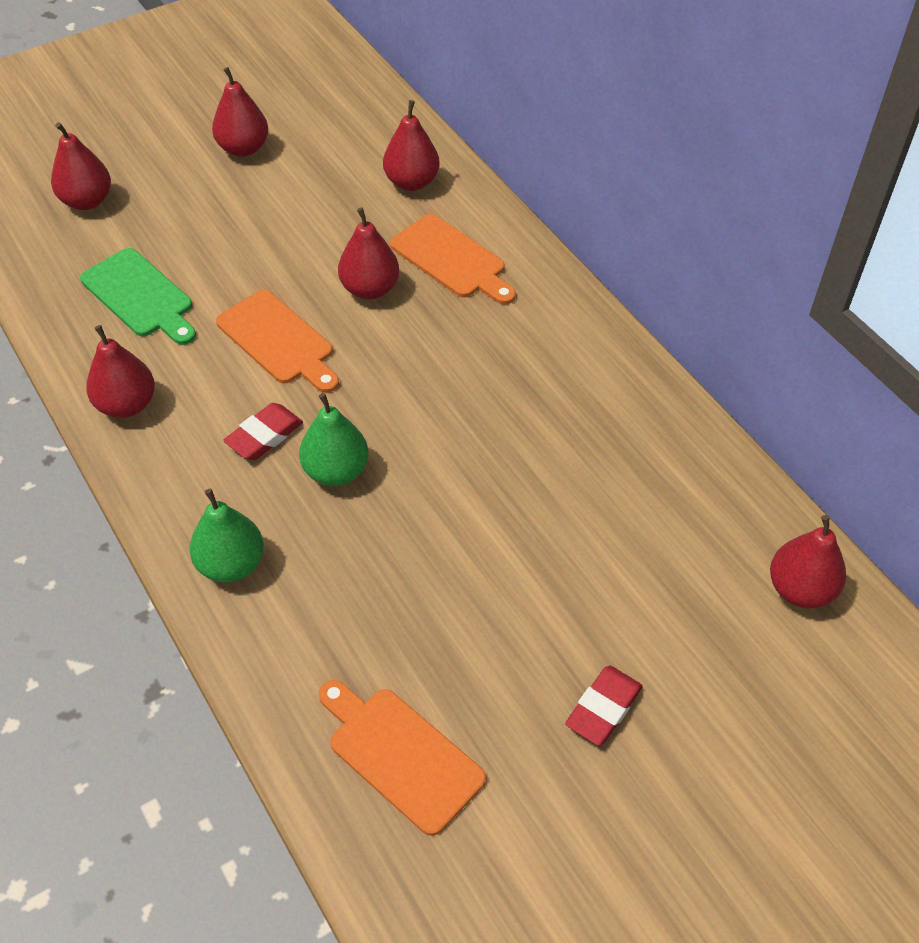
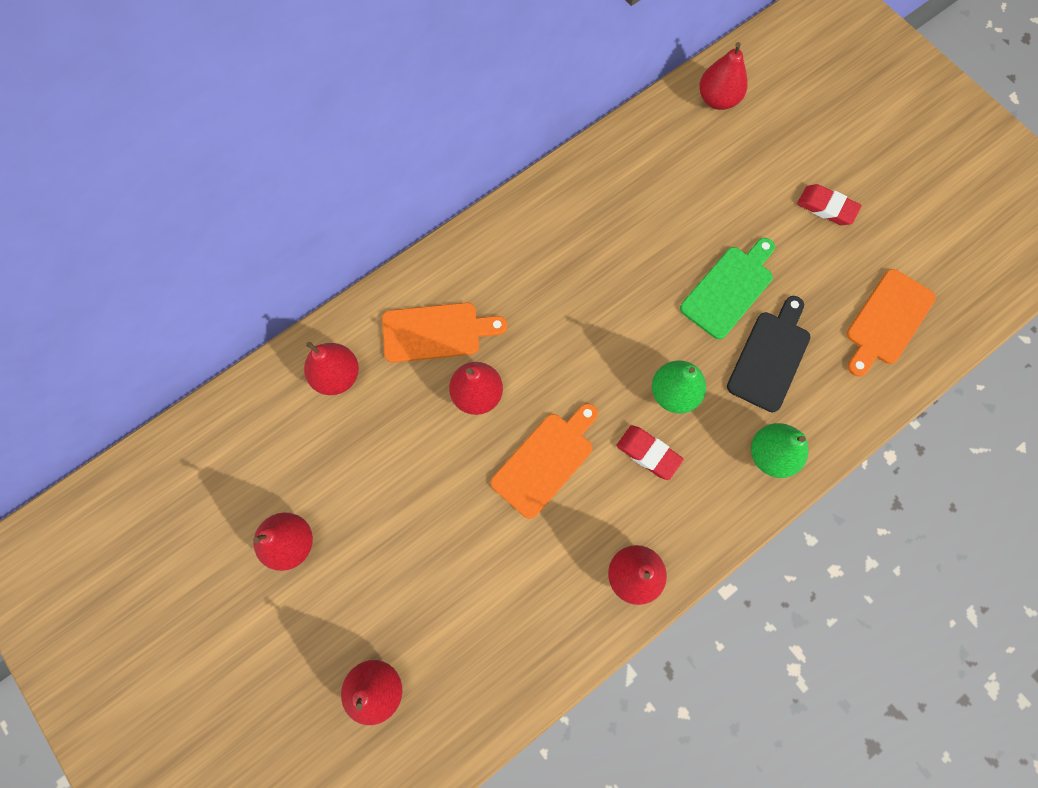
camera: 95 degrees left, 20 degrees up
(140, 296) = (504, 597): green cutting board -> green cutting board (729, 289)
(367, 587) = (770, 357): none -> black cutting board
(451, 259) = (436, 332): orange cutting board -> orange cutting board turned 45 degrees clockwise

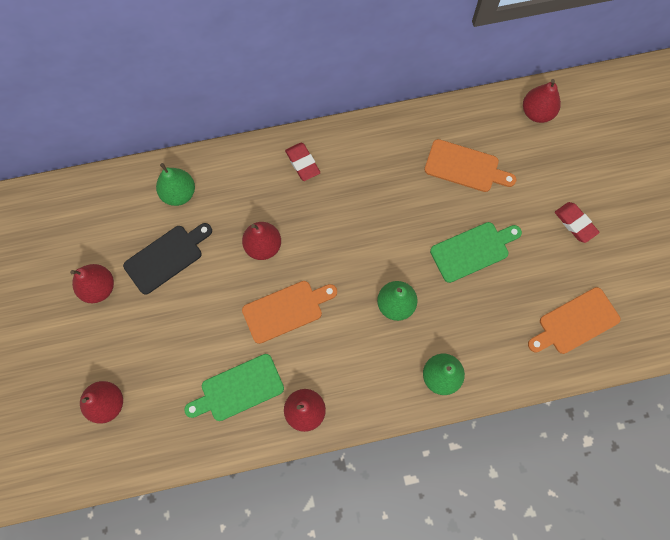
camera: 25 degrees right, 0 degrees up
(337, 376) = (179, 193): red pear -> green pear
(436, 332) = (257, 192): orange cutting board -> orange cutting board (465, 167)
(537, 587) = (238, 389): none -> green cutting board
(648, 453) = (357, 336): red eraser -> red eraser (302, 163)
(770, 357) = (476, 310): black cutting board -> black cutting board (166, 257)

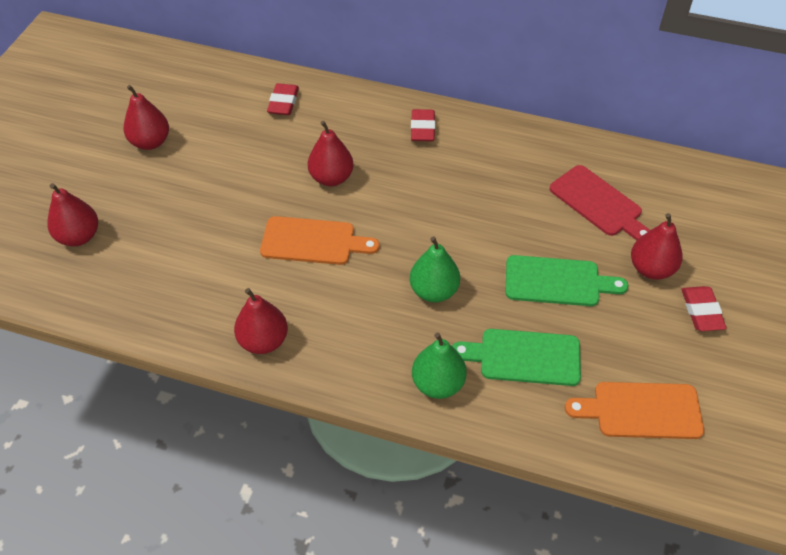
camera: 30 degrees right, 20 degrees down
(166, 257) = (231, 146): black cutting board -> none
(179, 193) = (283, 102): green pear -> red eraser
(238, 389) = (211, 286): green cutting board -> green cutting board (524, 357)
(465, 167) = (598, 203): orange cutting board -> red cutting board
(536, 112) = (716, 190): red pear -> red pear (651, 269)

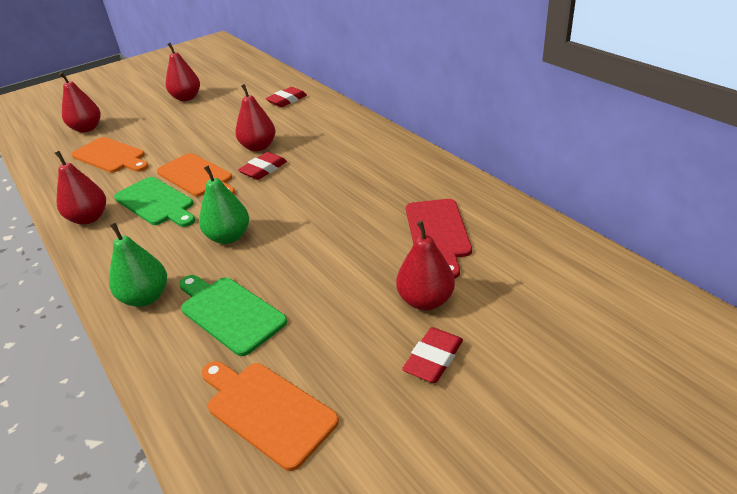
camera: 40 degrees right, 15 degrees down
(173, 259) = (111, 156): none -> orange cutting board
(422, 128) = (358, 139): red eraser -> red eraser (263, 169)
(557, 281) = (328, 272): green cutting board -> green cutting board (156, 202)

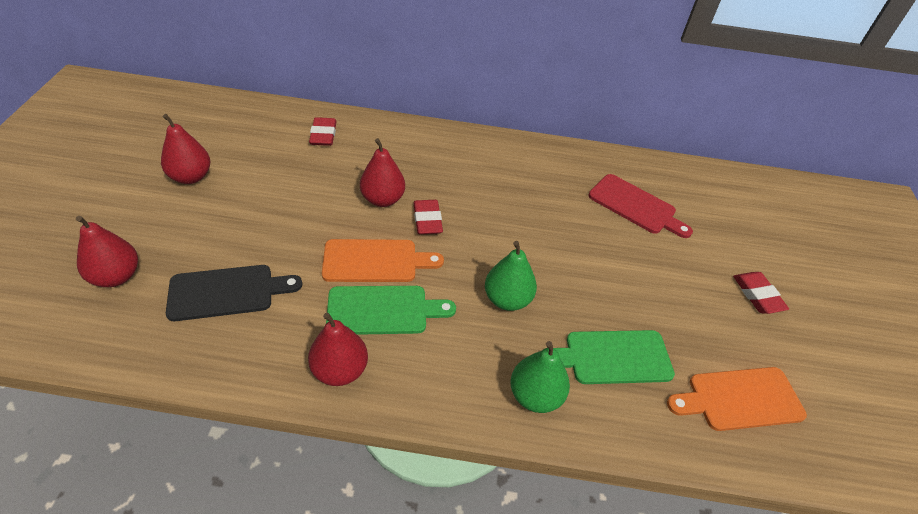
camera: 55 degrees left, 10 degrees up
(111, 156) = (227, 292): orange cutting board -> black cutting board
(425, 300) = (700, 260): red pear -> none

